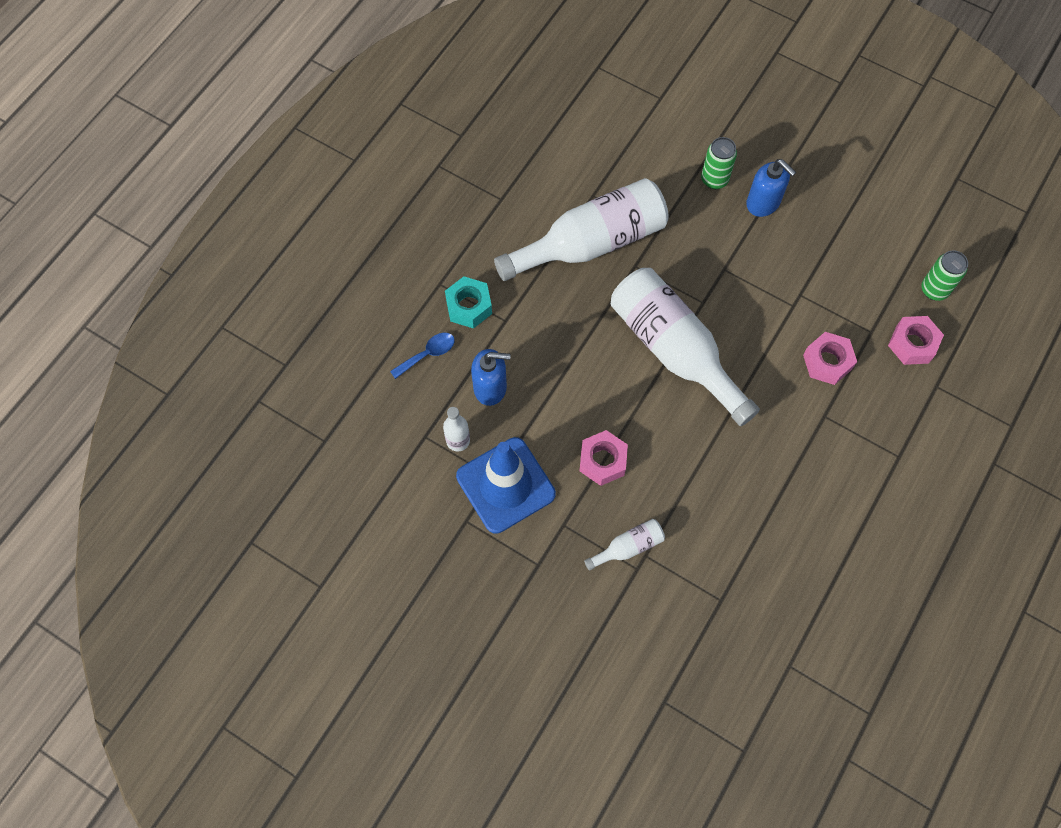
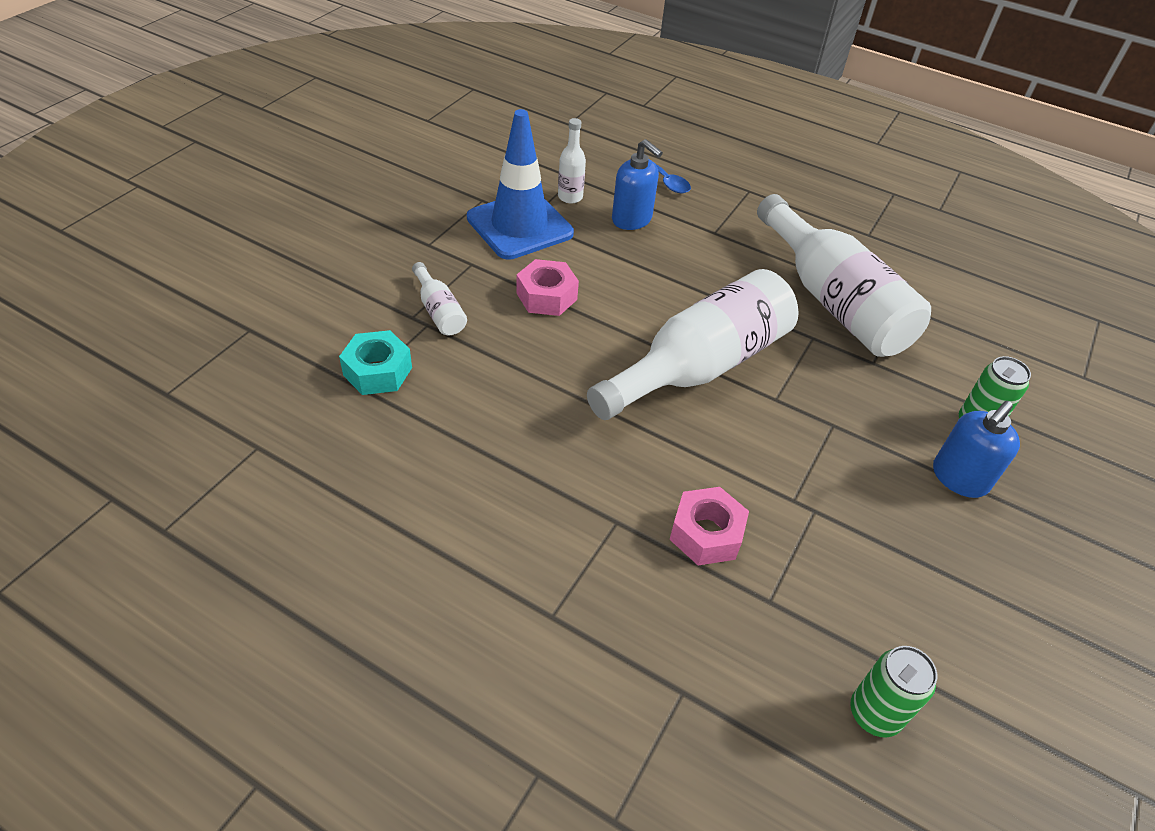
camera: 85 degrees right, 20 degrees down
(469, 306) = (726, 208): turquoise nut -> turquoise nut (378, 371)
(490, 387) = (632, 219): blue soap dispenser -> blue soap dispenser turned 45 degrees counterclockwise
(912, 344) = (757, 662): pink nut -> none

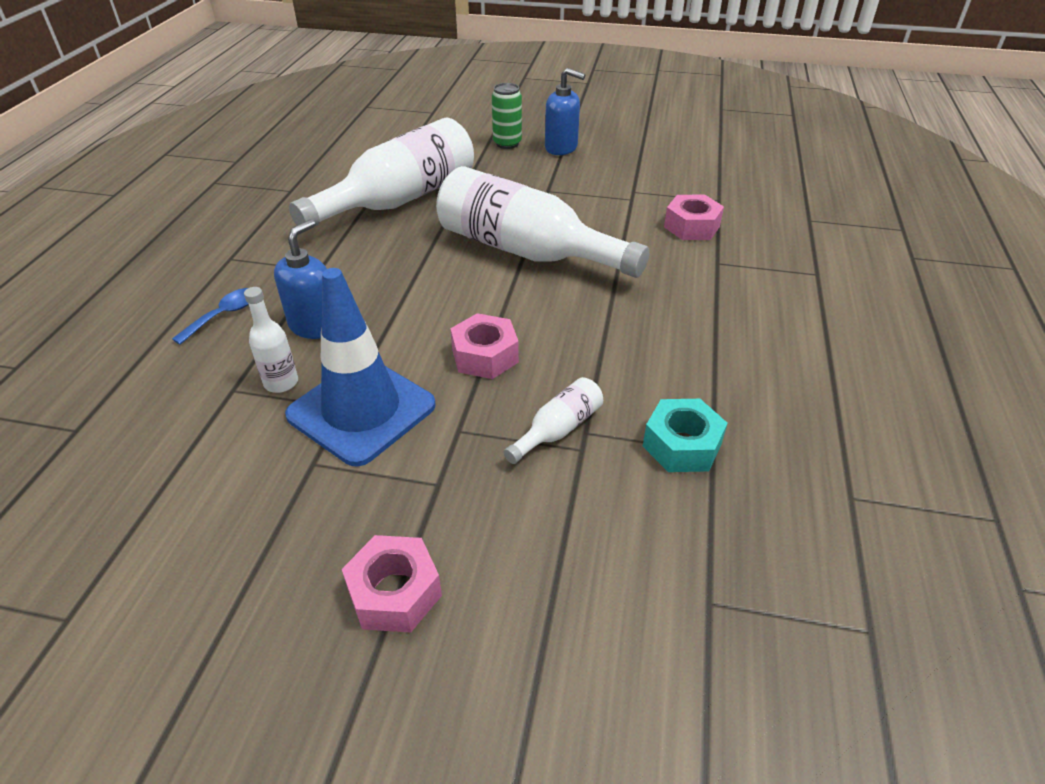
camera: 105 degrees left, 5 degrees down
(361, 213) = (394, 592): none -> pink nut
(874, 714) = (754, 165): green can -> none

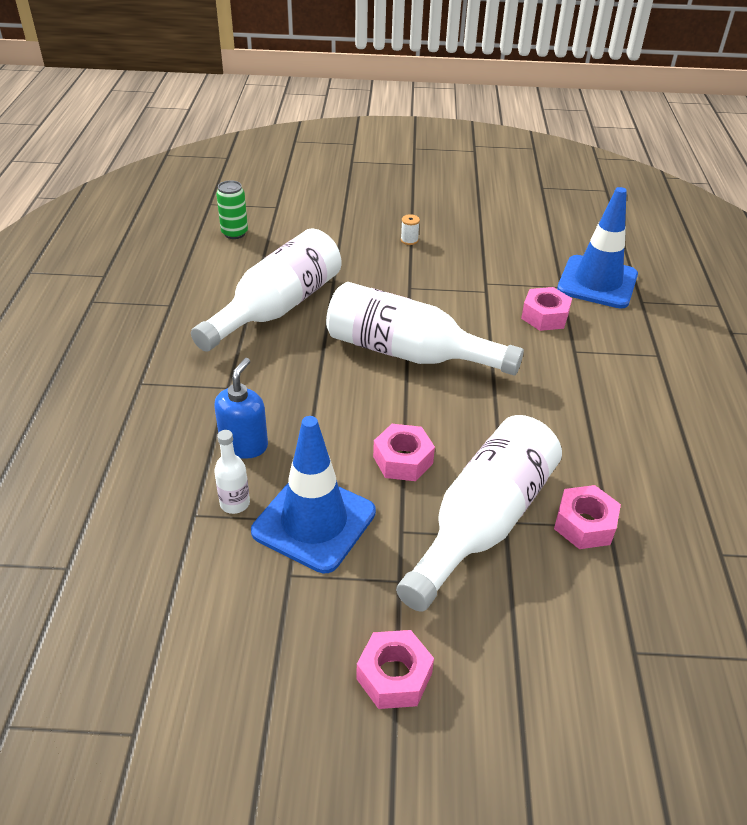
camera: 10 degrees left, 0 degrees up
(224, 315) = (157, 442): blue spoon -> none
(507, 143) = (358, 238): green can -> green can (234, 233)
(558, 429) = (483, 522): white bottle -> white bottle, size x2.35
(561, 148) = (409, 240): blue soap dispenser -> white spool
(681, 445) = (584, 524): turquoise nut -> pink nut
(761, 198) = (597, 282): none -> blue traffic cone

